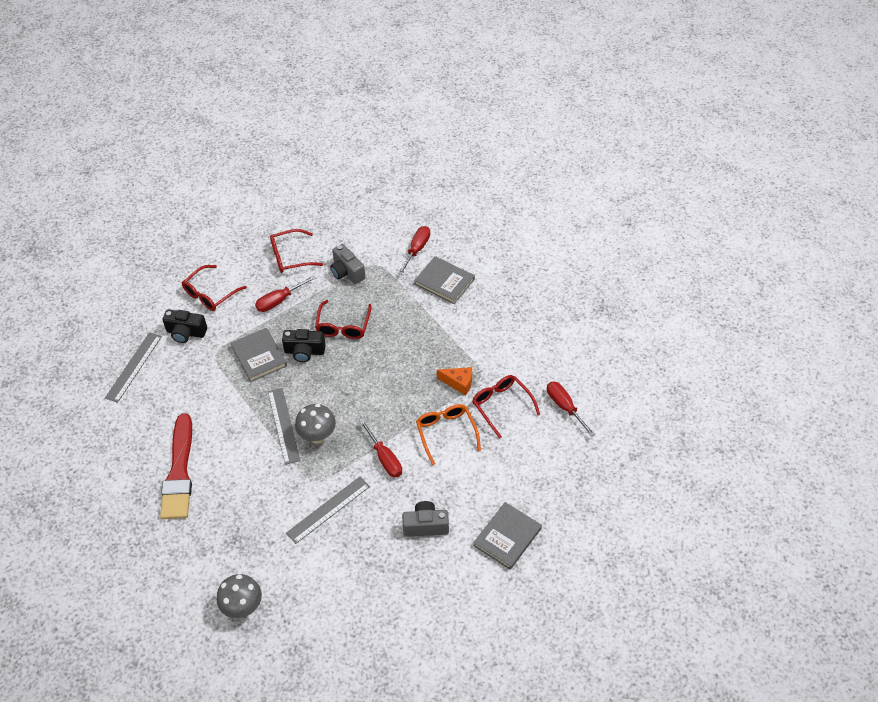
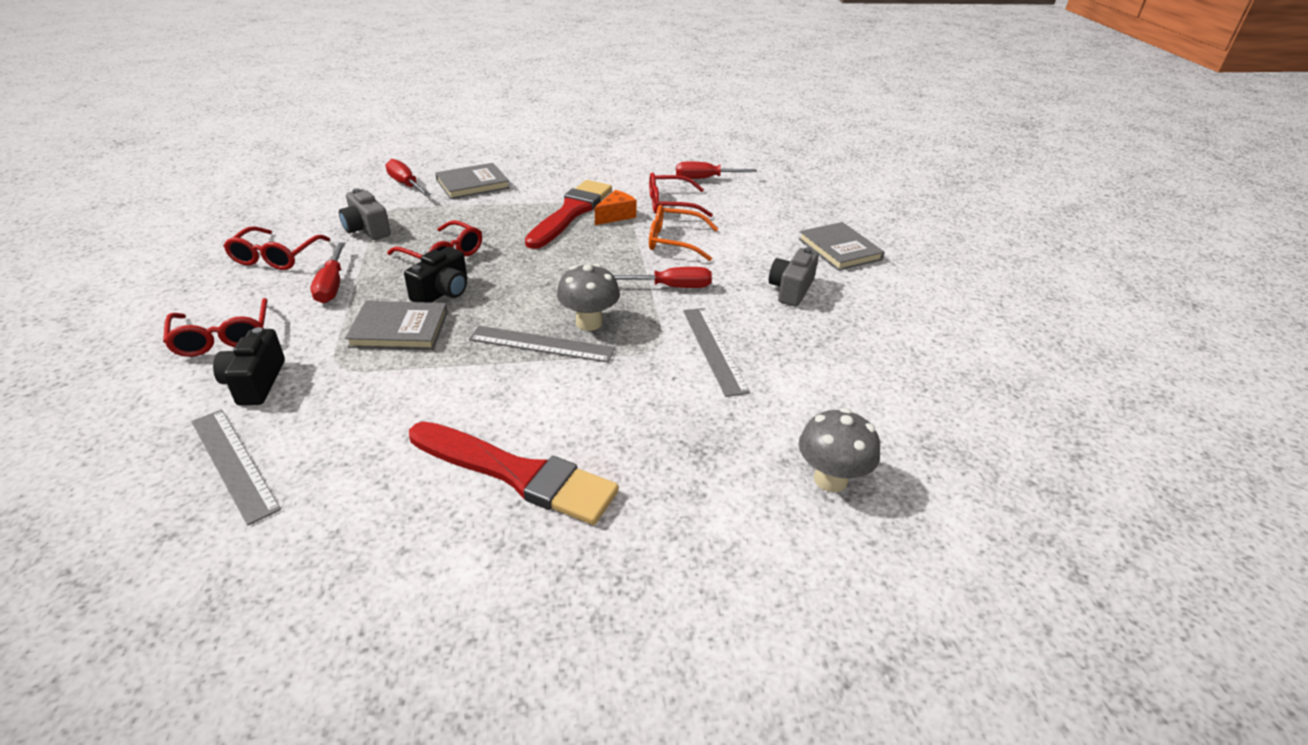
camera: 65 degrees left, 15 degrees down
(186, 333) = (255, 382): black camera -> black camera turned 135 degrees clockwise
(347, 272) = (367, 229): grey camera -> grey camera turned 60 degrees clockwise
(444, 356) = (571, 212): none -> red brush

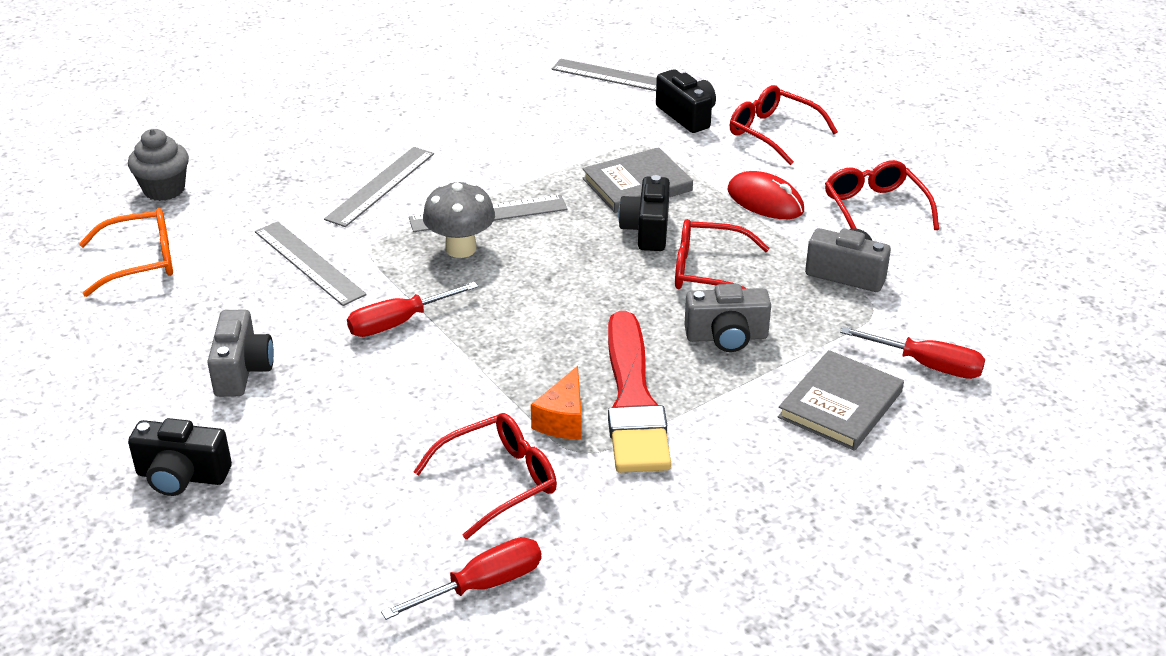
camera: 155 degrees right, 0 degrees up
(332, 285) = (765, 200): red screwdriver -> red mouse
(484, 222) = (726, 337): none -> grey camera
(518, 474) = (415, 126): red brush -> none
(610, 404) = (380, 186): none -> grey ruler
(674, 241) = (442, 400): orange glasses -> orange glasses (140, 261)
(830, 479) = (164, 189): grey mushroom -> grey cupcake
(839, 249) = (182, 476): grey book -> black camera

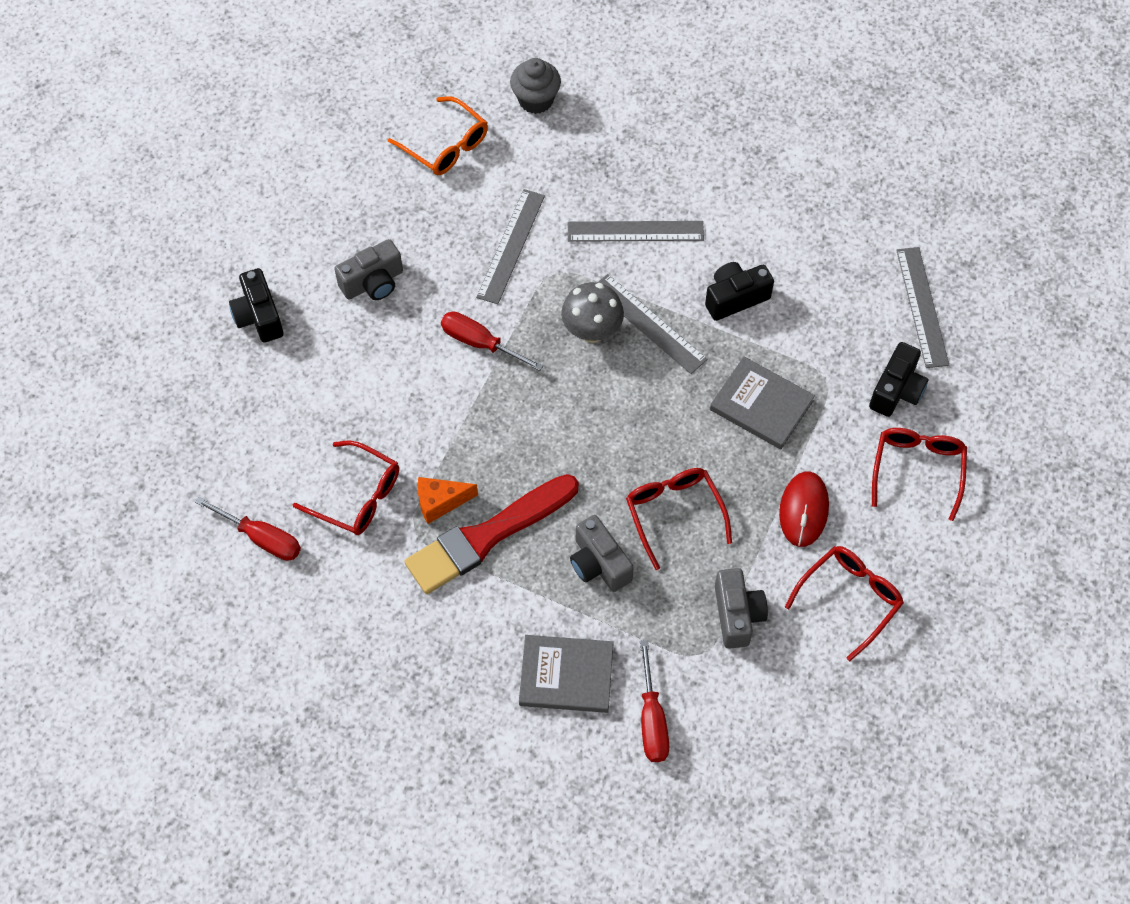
camera: 60 degrees right, 25 degrees up
(647, 230) = (701, 444): black camera -> black camera (735, 298)

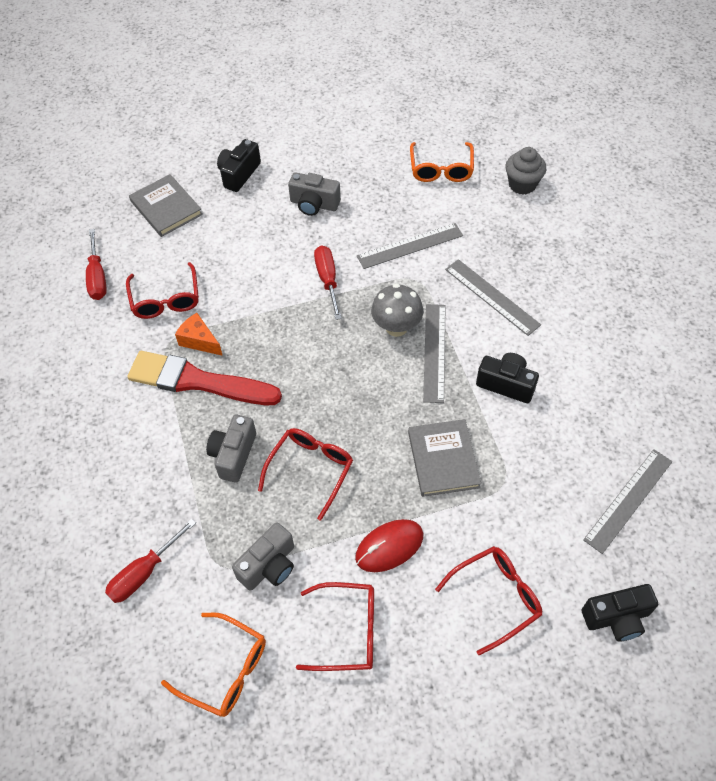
camera: 50 degrees right, 5 degrees down
(566, 675) = (135, 497): grey book -> grey book (166, 208)
(801, 716) = (225, 670): none -> orange glasses
(896, 390) = (544, 534): black camera -> black camera (616, 618)

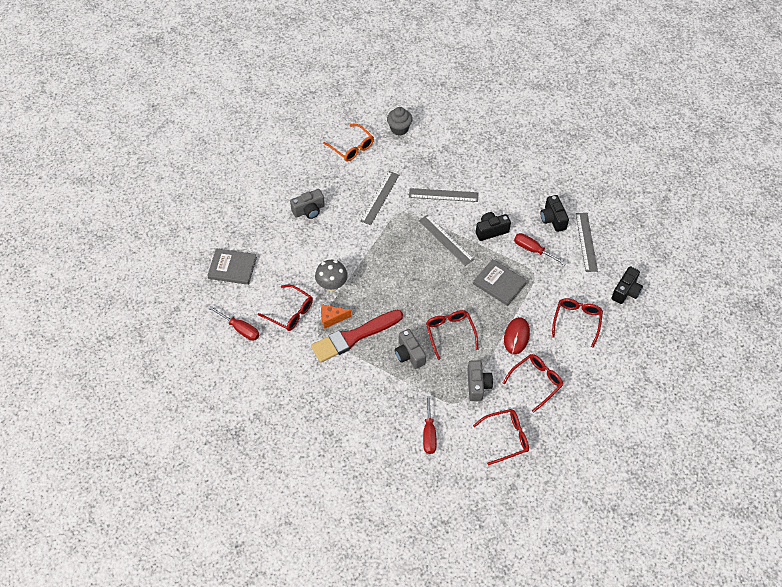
camera: 45 degrees left, 0 degrees up
(225, 670) = (506, 437): orange glasses -> red glasses
(239, 174) = (250, 222): black camera -> black camera (552, 219)
(328, 280) = (360, 243): red screwdriver -> red screwdriver (533, 250)
(396, 327) = (417, 241): grey mushroom -> grey mushroom (332, 285)

